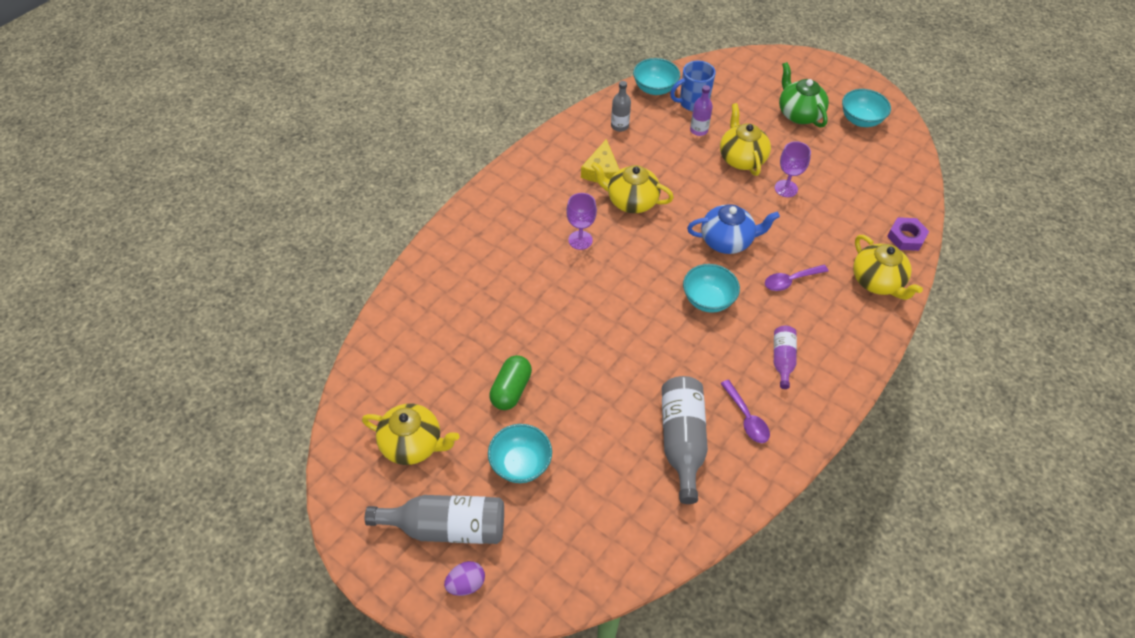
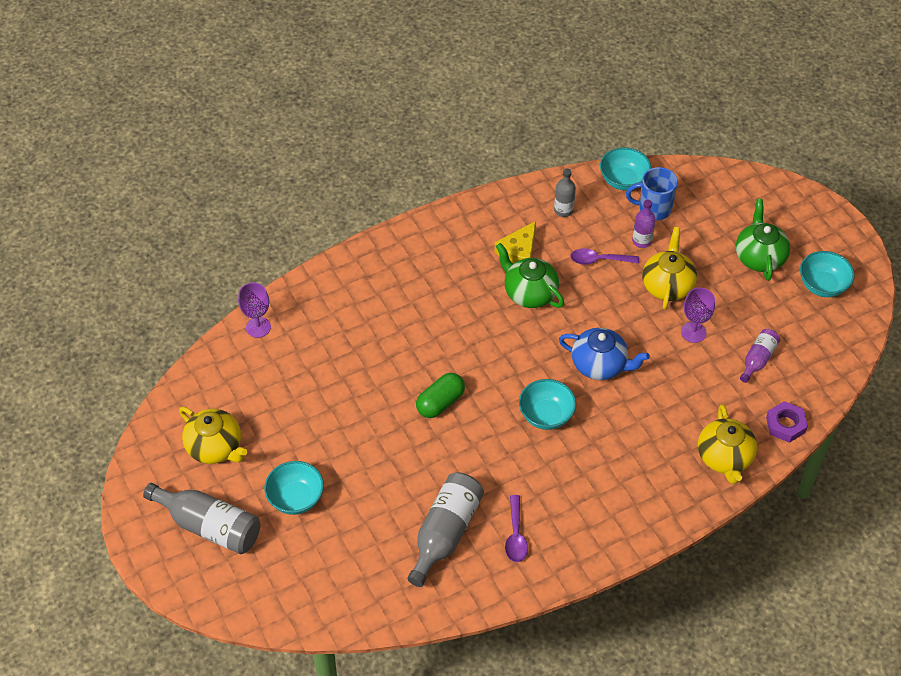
camera: 25 degrees right, 0 degrees up
(466, 584) = (202, 577): purple egg -> none
(511, 390) = (321, 432): green capsule -> green capsule (440, 403)
(580, 240) = (459, 315): purple goblet -> purple goblet (258, 327)
(631, 201) = (529, 293): yellow teapot -> green teapot
(782, 359) = (582, 496): purple bottle -> purple bottle (758, 359)
(790, 281) = (638, 426): purple spoon -> purple spoon (599, 260)

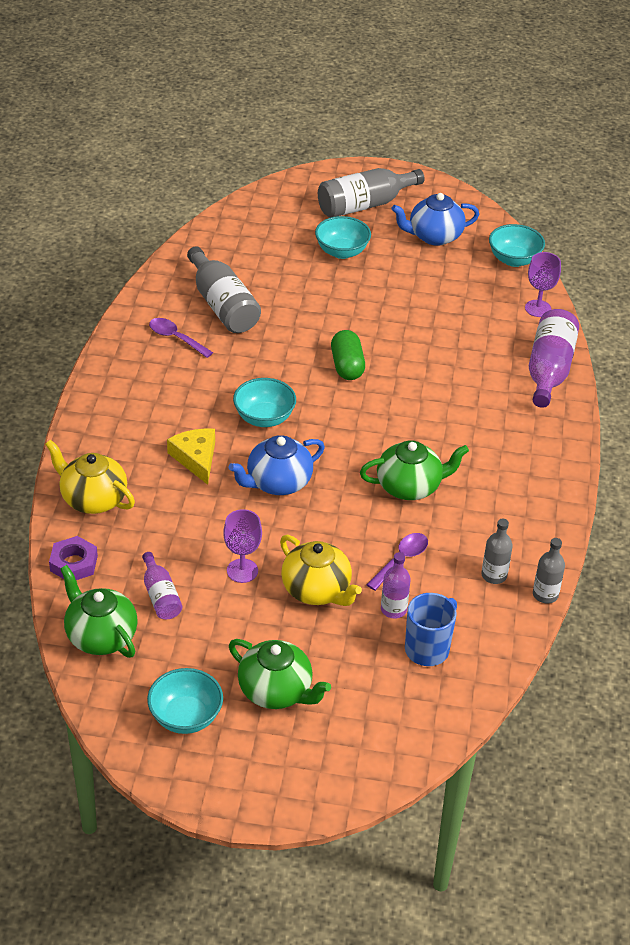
camera: 125 degrees right, 10 degrees down
(215, 447) = (434, 236): yellow teapot -> blue teapot
(330, 283) = (549, 370): none -> purple bottle
(519, 251) = (469, 509): yellow cheese -> yellow cheese (196, 458)
(554, 179) = (545, 594): none -> grey bottle
(623, 180) = (492, 651): turquoise bowl -> turquoise bowl (514, 260)
(819, 366) = (100, 636): none -> green teapot

